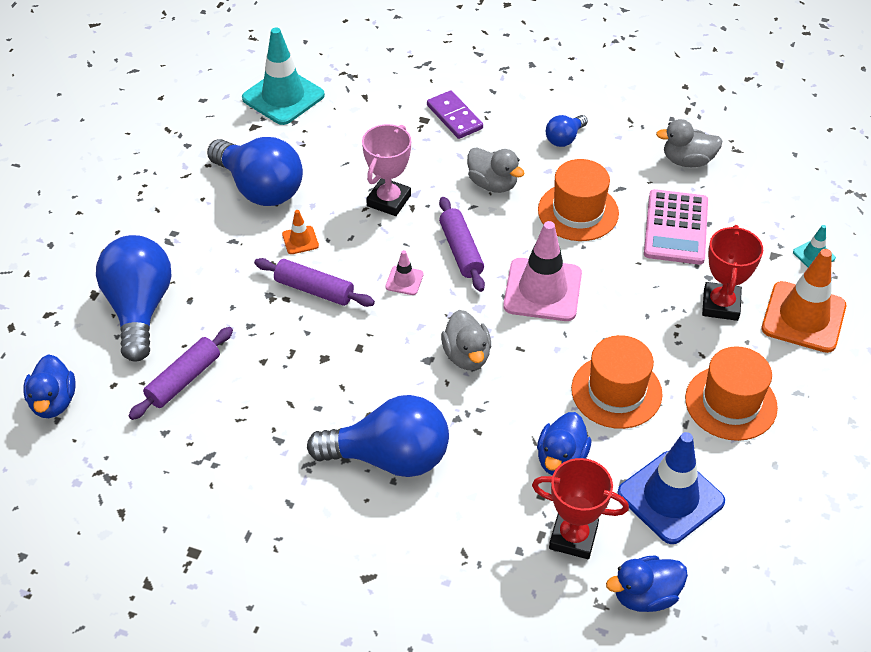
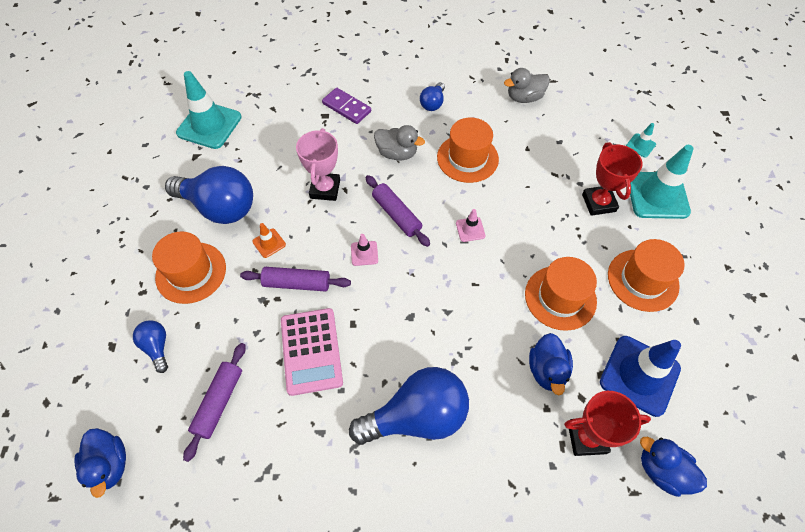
camera: 20 degrees left, 10 degrees up
(140, 309) = (157, 347): blue light bulb -> blue light bulb, size x0.48
(203, 246) = (191, 272): none -> orange hat
(467, 355) = (438, 303): grey duck -> none
(542, 290) = (470, 229): pink traffic cone -> pink traffic cone, size x0.45
(645, 595) = (662, 470): blue duck -> blue duck turned 75 degrees clockwise
(675, 228) = (540, 151): pink calculator -> pink calculator (311, 351)
(803, 317) = (657, 195): orange traffic cone -> turquoise traffic cone

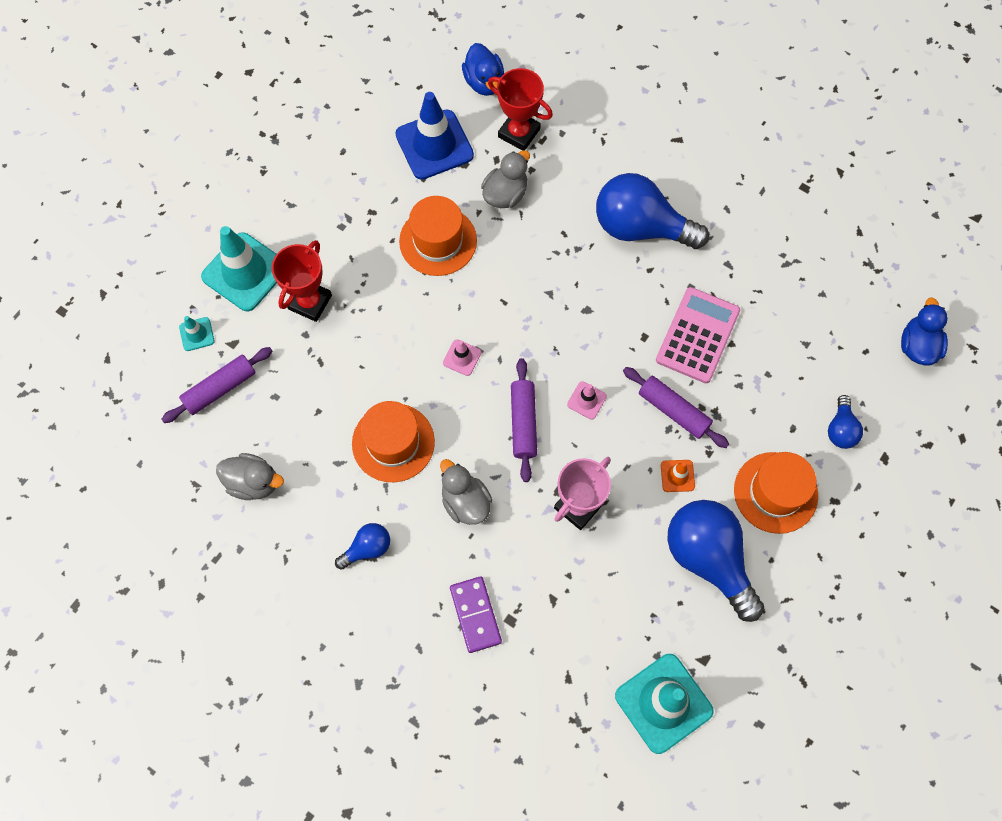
camera: 145 degrees left, 10 degrees up
(219, 402) = (803, 341): purple rolling pin -> purple rolling pin (220, 388)
(547, 370) = (505, 194): blue duck -> grey duck
(642, 280) = (350, 209): orange hat -> none

